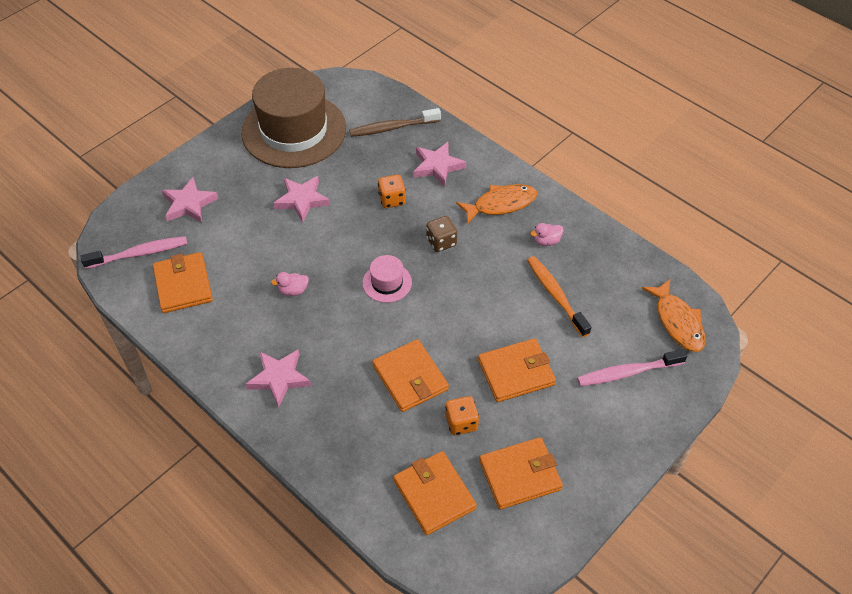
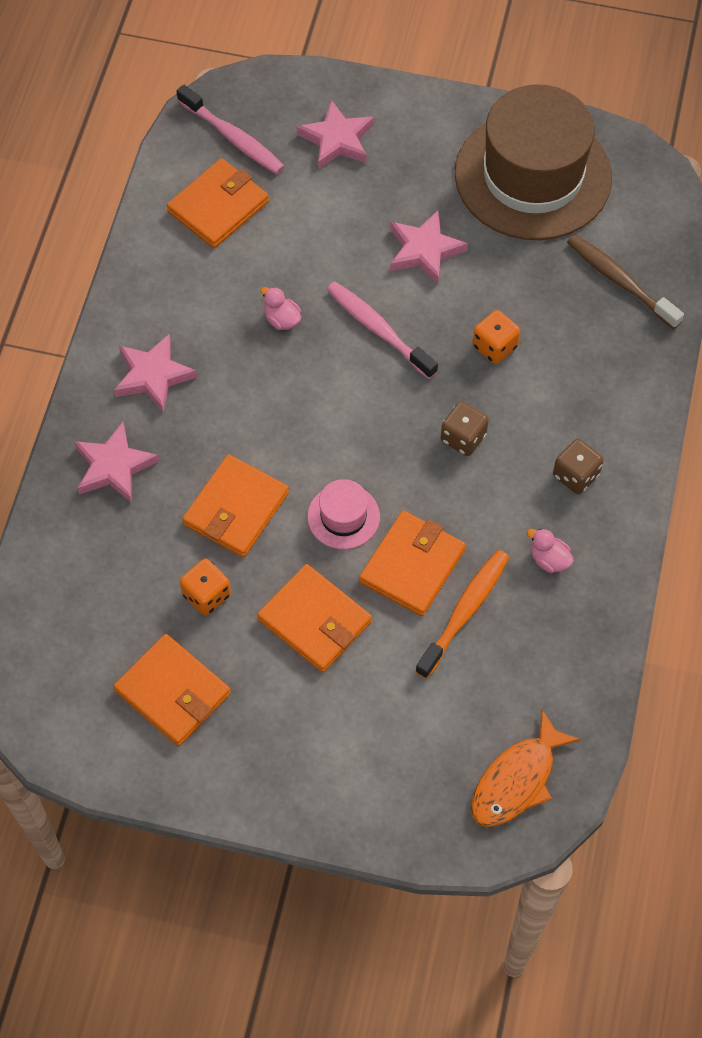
camera: 60 degrees right, 10 degrees up
(387, 282) = (358, 411): pink hat -> pink hat (343, 516)
(434, 494) = (96, 613): orange wallet -> orange wallet (412, 566)
(437, 166) = (589, 368): pink star -> pink star (114, 466)
(501, 204) = (575, 475): orange fish -> brown dice
(627, 372) = (394, 750): pink toothbrush -> pink toothbrush (378, 329)

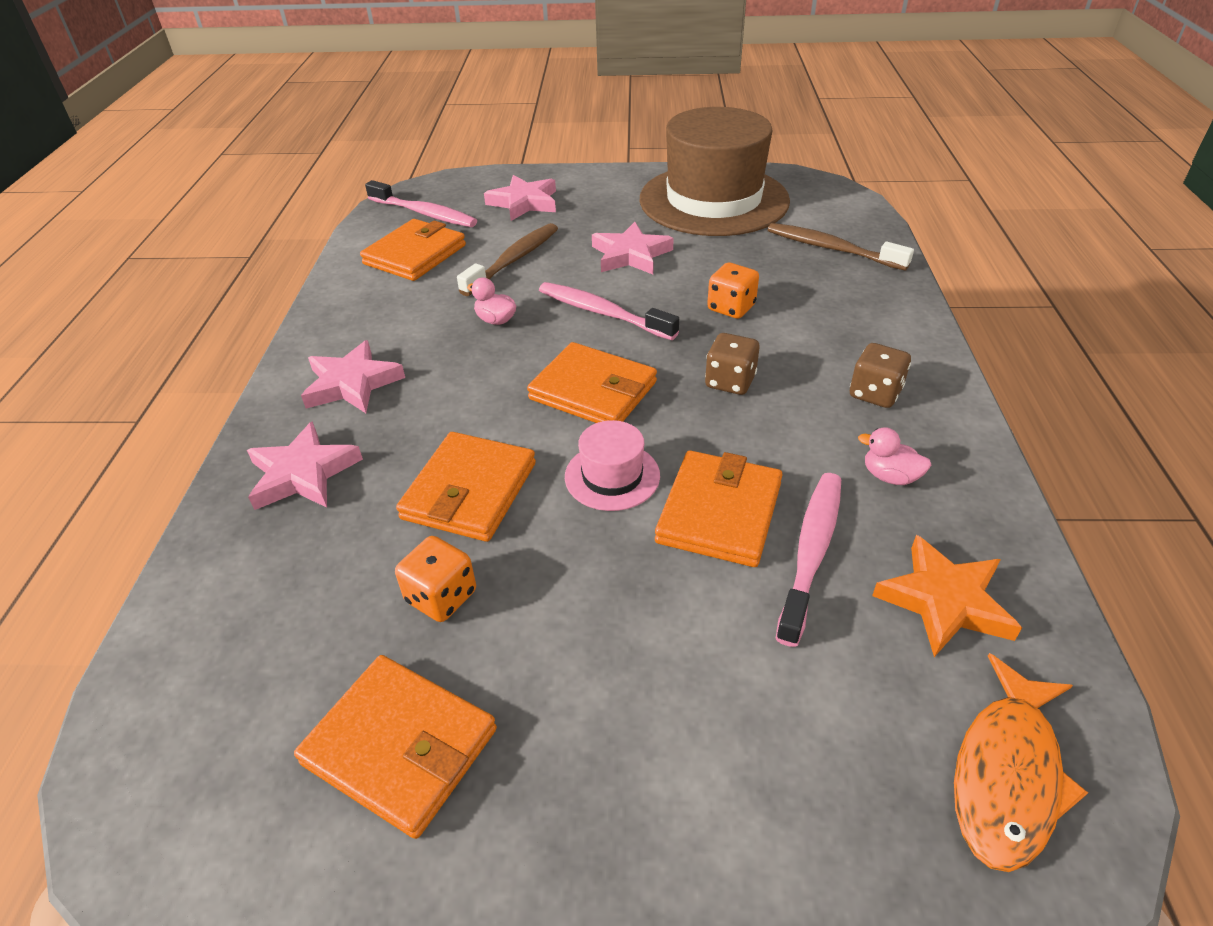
camera: 10 degrees left, 20 degrees down
(311, 235) = (513, 260): none -> brown toothbrush
(314, 621) = (605, 601): orange wallet -> orange wallet (593, 391)
(465, 611) = (811, 552): orange toothbrush -> pink toothbrush
(537, 667) = (944, 601): none -> orange star

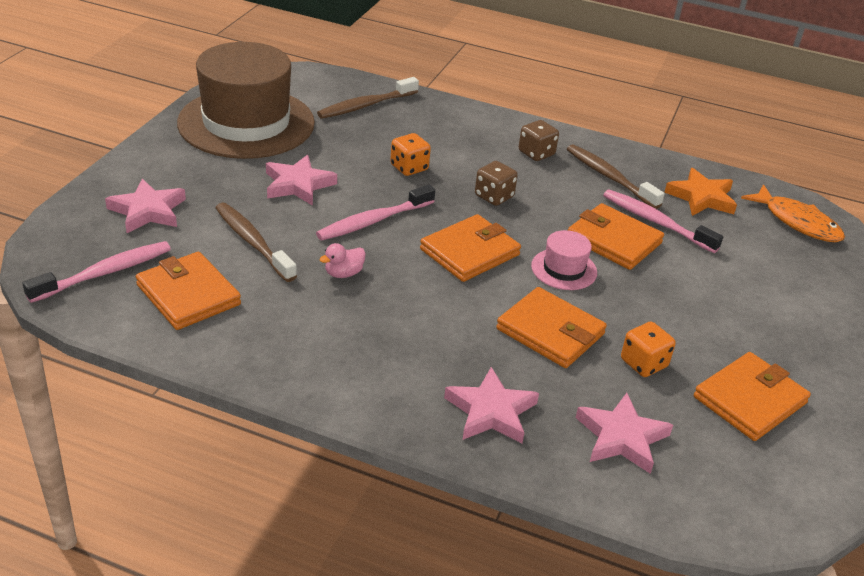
camera: 75 degrees left, 5 degrees down
(352, 383) = (384, 368): pink star -> pink star (621, 437)
(890, 476) = (609, 177): pink duck -> brown toothbrush

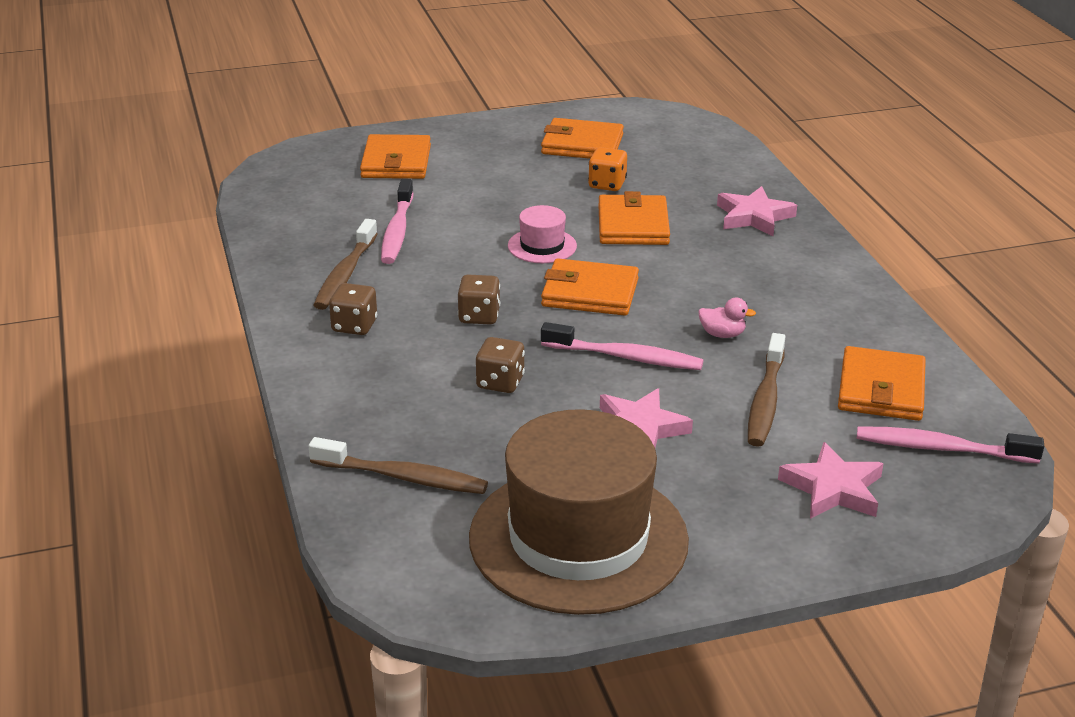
camera: 125 degrees left, 5 degrees down
(409, 168) = (500, 382): orange dice -> brown dice
(614, 240) = (460, 239): orange wallet -> orange wallet (396, 162)
(621, 437) = (695, 171): pink star -> none
(701, 197) = (317, 223): orange star -> none
(797, 222) = (297, 176): orange fish -> none

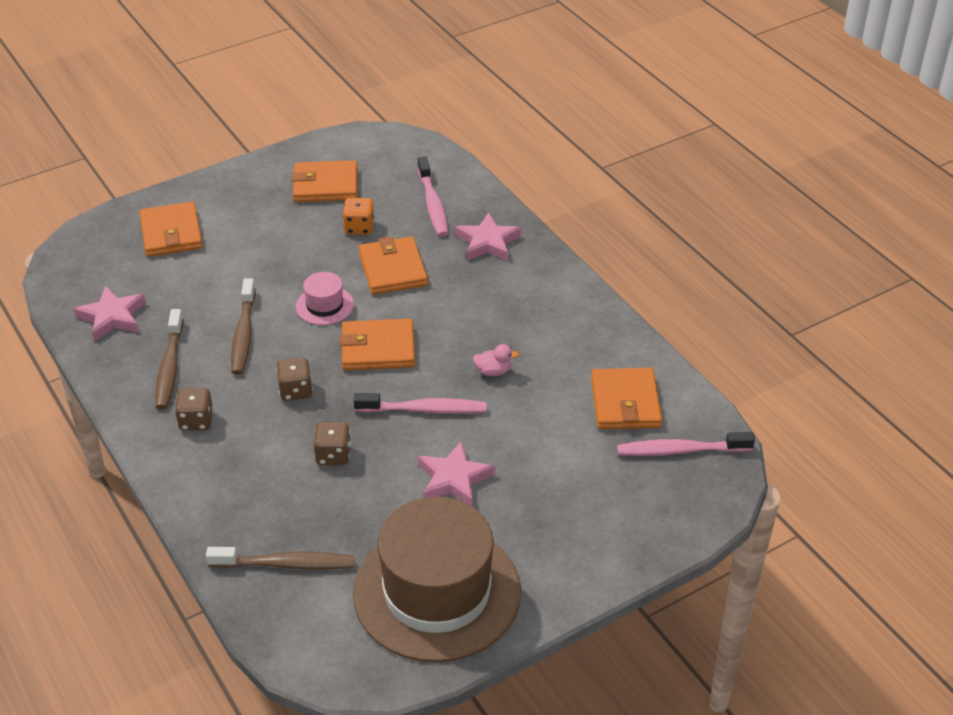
camera: 15 degrees left, 10 degrees up
(397, 231) = (198, 311): pink toothbrush -> pink toothbrush (433, 204)
(765, 400) = (542, 431): brown toothbrush -> brown toothbrush (243, 334)
(833, 488) = (611, 505): pink star -> pink star (112, 317)

